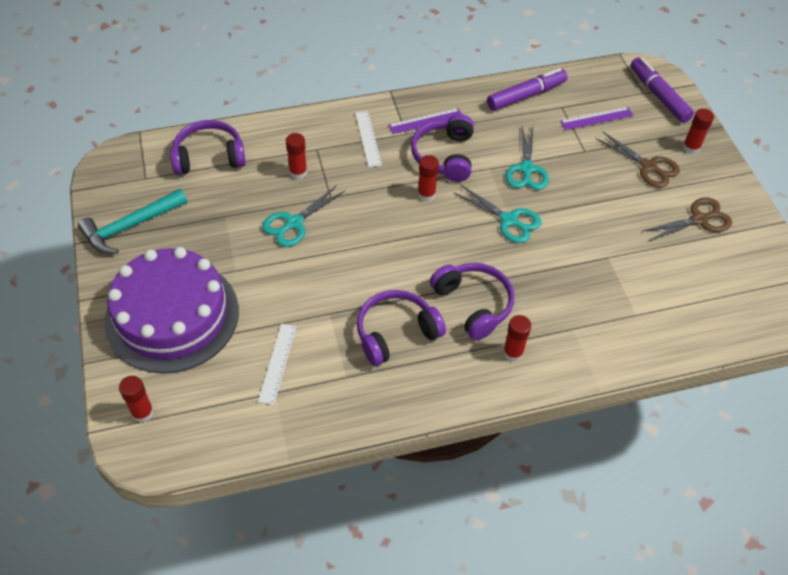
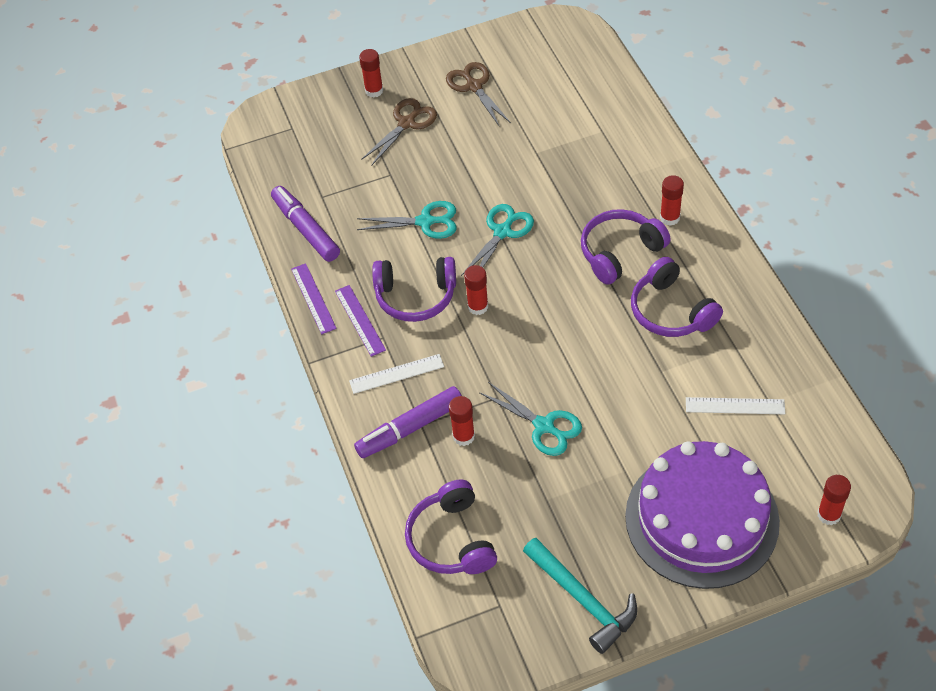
camera: 90 degrees left, 0 degrees up
(596, 118) = (338, 166): purple ruler -> purple ruler (313, 298)
(658, 95) = (295, 115): purple marker -> purple marker (410, 428)

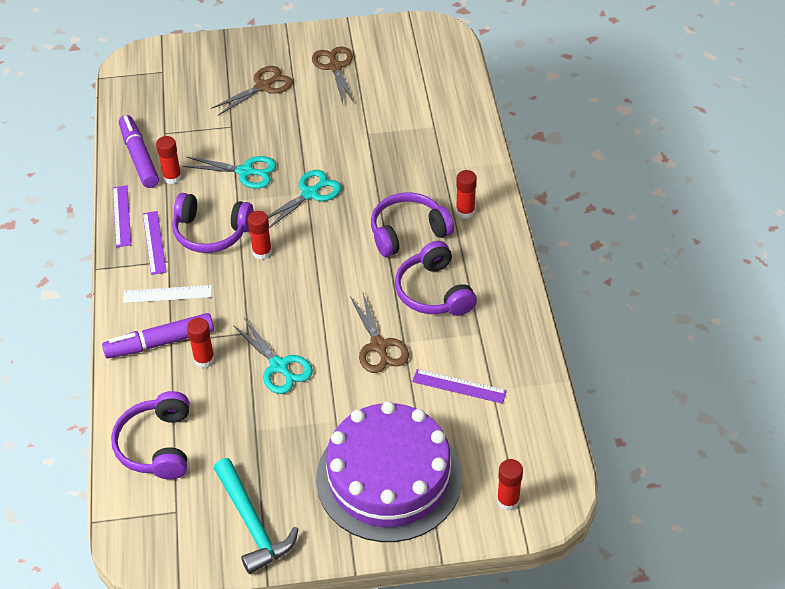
camera: 10 degrees right, 5 degrees down
(374, 91) = (246, 54): red glue stick -> red glue stick (172, 177)
(637, 381) = (379, 346): none -> brown scissors
(735, 406) = (459, 386): white ruler -> purple ruler

